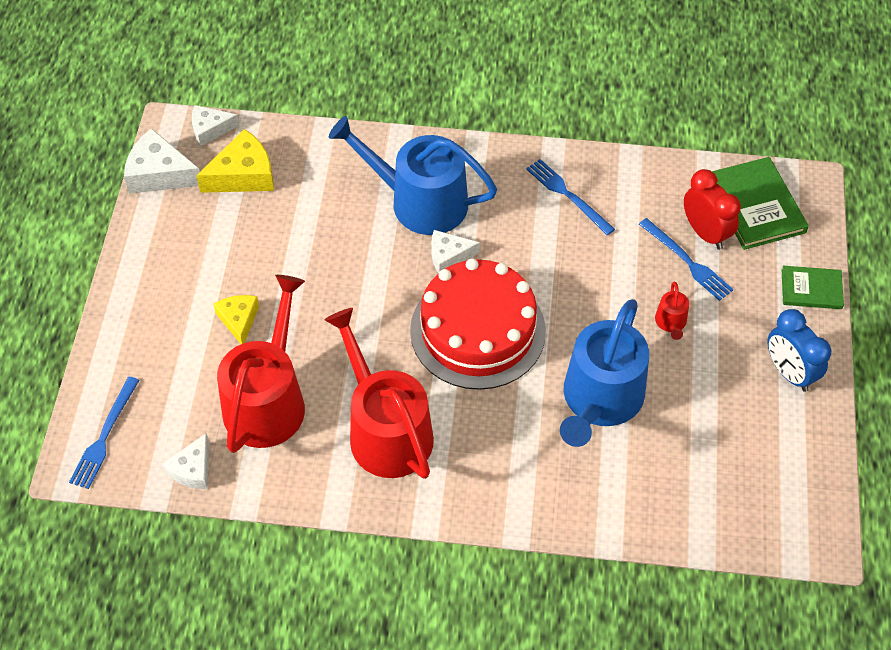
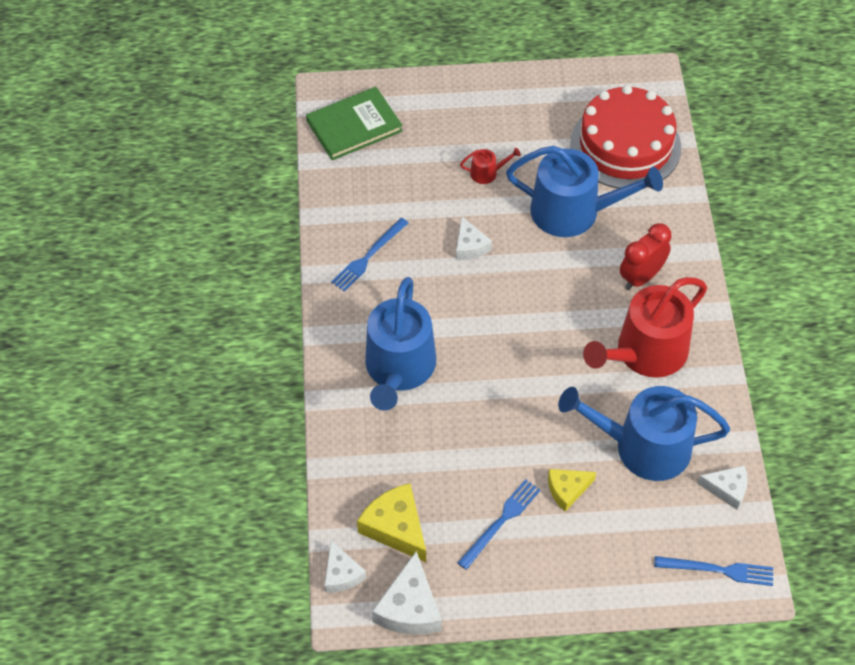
camera: 100 degrees left, 0 degrees up
(268, 400) = (643, 447): red watering can -> blue watering can
(448, 255) = (455, 336): white cheese -> white cheese (470, 246)
(478, 330) = (529, 303): red cake -> red cake (625, 145)
(687, 261) = (423, 167): blue fork -> blue fork (501, 521)
(705, 233) = (390, 157): red clock -> red clock (641, 277)
(789, 372) = (514, 97): blue clock -> none
(811, 289) = (432, 87): green book -> none

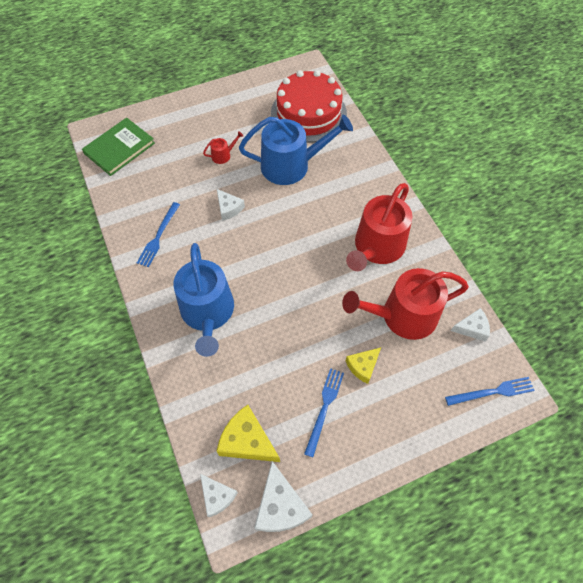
camera: 20 degrees left, 5 degrees up
(641, 277) = (353, 196): red clock -> none
(643, 447) = (402, 316): blue watering can -> red watering can

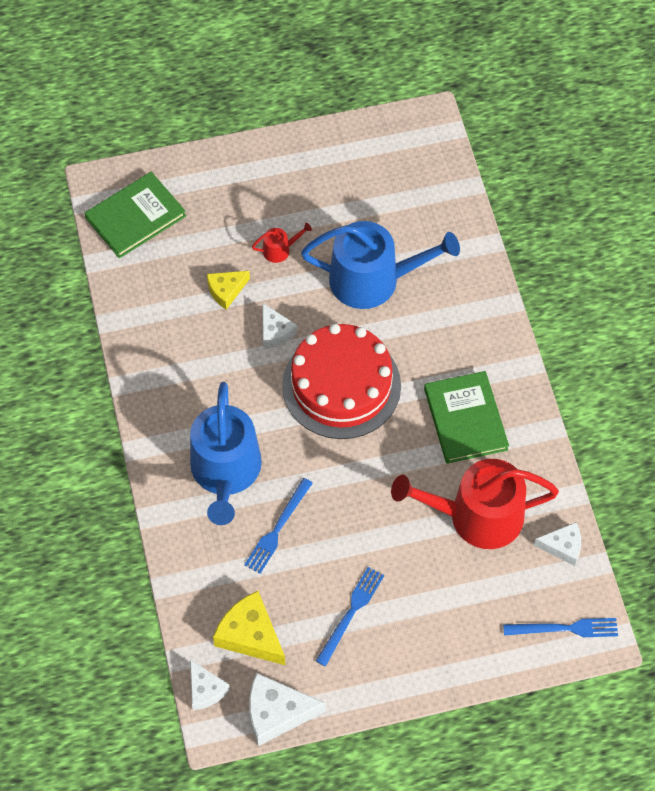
camera: 10 degrees right, 0 degrees up
(158, 236) = (175, 357): blue fork -> blue fork (278, 528)
(280, 506) = (276, 713): white cheese -> white cheese turned 90 degrees clockwise
(308, 113) = (414, 200): red cake -> red cake (341, 385)
(363, 366) = (410, 571): yellow cheese -> yellow cheese (226, 291)
(377, 247) = (465, 419): red watering can -> green book

